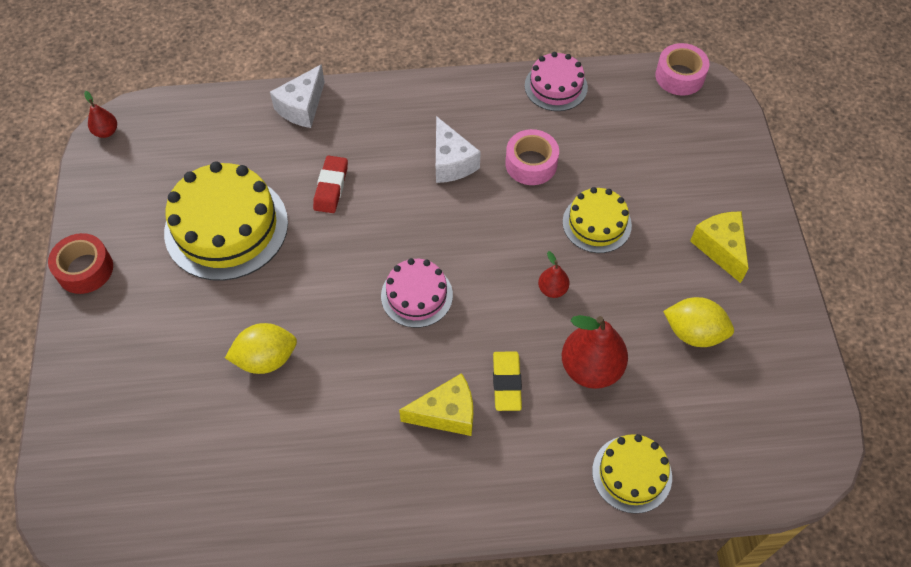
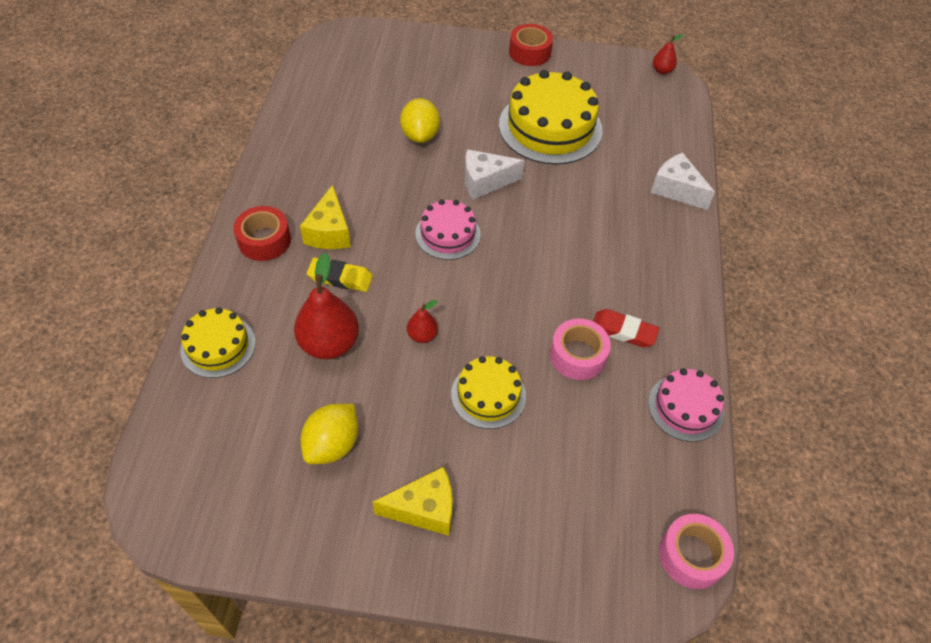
camera: 100 degrees right, 5 degrees down
(331, 187) = (578, 196): red eraser -> red eraser (623, 331)
(451, 162) = (591, 288): white cheese -> white cheese (485, 182)
(478, 480) = (264, 240): none -> red tape

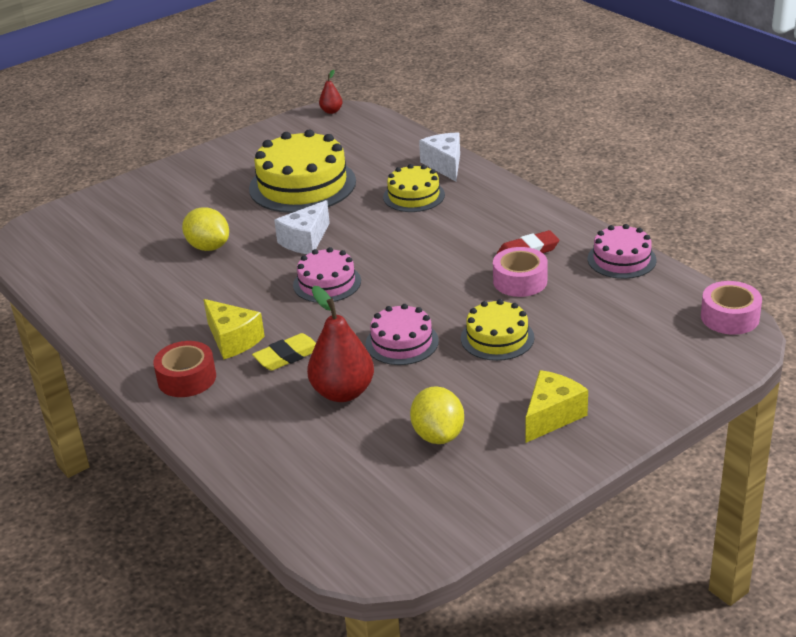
camera: 40 degrees left, 20 degrees down
(218, 346) = (258, 454): yellow cake -> yellow cake (413, 196)
(422, 335) = (402, 342): red pear -> pink cake
(529, 52) = (214, 155): red tape -> none
(676, 190) = (445, 165): white cheese -> white cheese turned 75 degrees clockwise

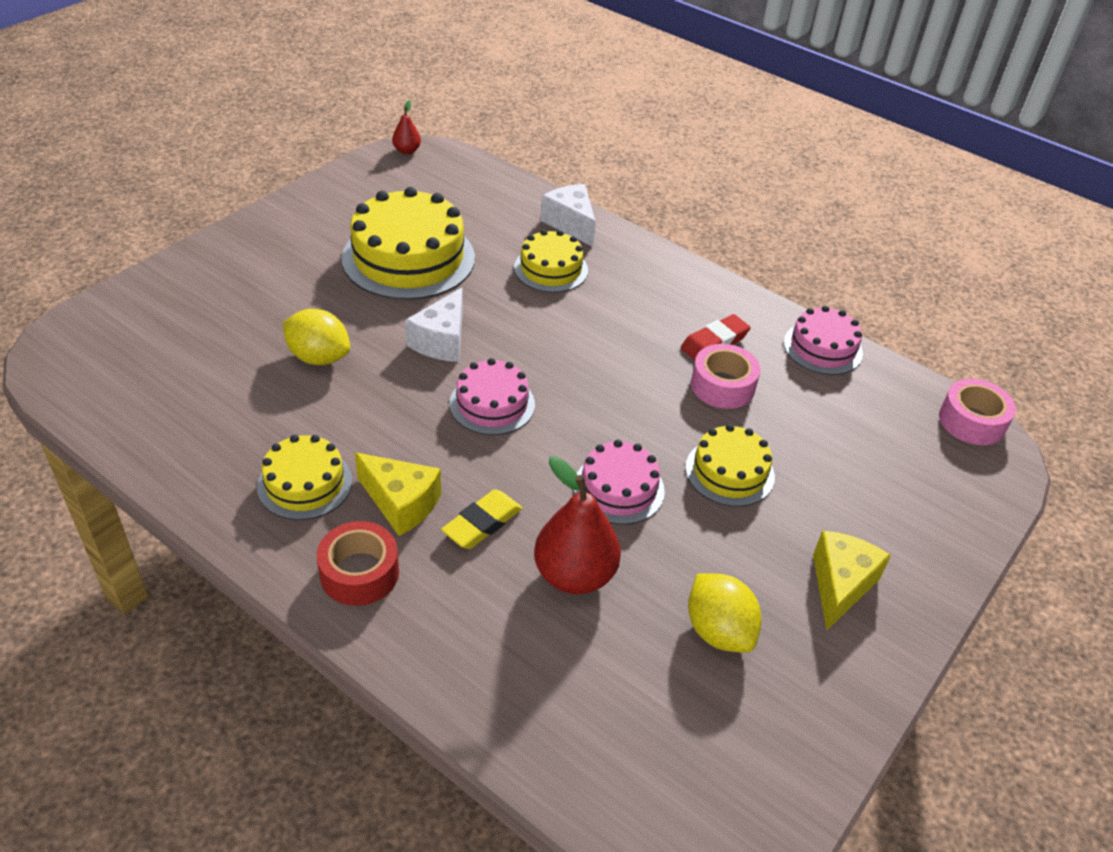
camera: 20 degrees left, 10 degrees up
(169, 323) = (305, 483): none -> yellow cake

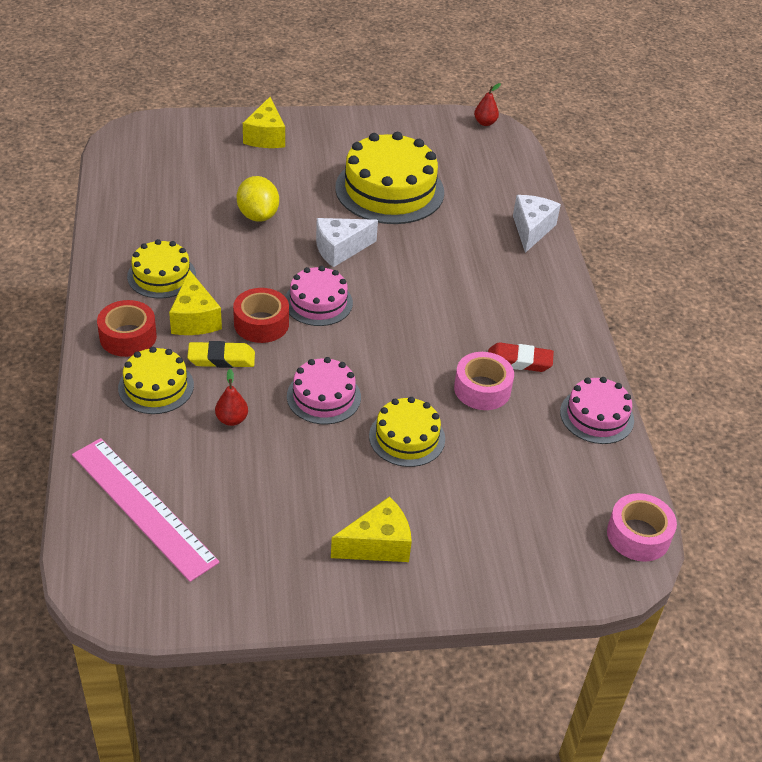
camera: 45 degrees right, 0 degrees up
(217, 274) = (265, 136): none -> yellow cheese
(470, 461) = (261, 323): none -> red tape
(551, 269) = (473, 249): yellow cake -> yellow cake (156, 386)
(574, 575) = (232, 419): red pear -> red pear, size x0.50
(620, 734) = (142, 507): none -> pink ruler
(718, 631) = (267, 507): yellow lemon -> none

